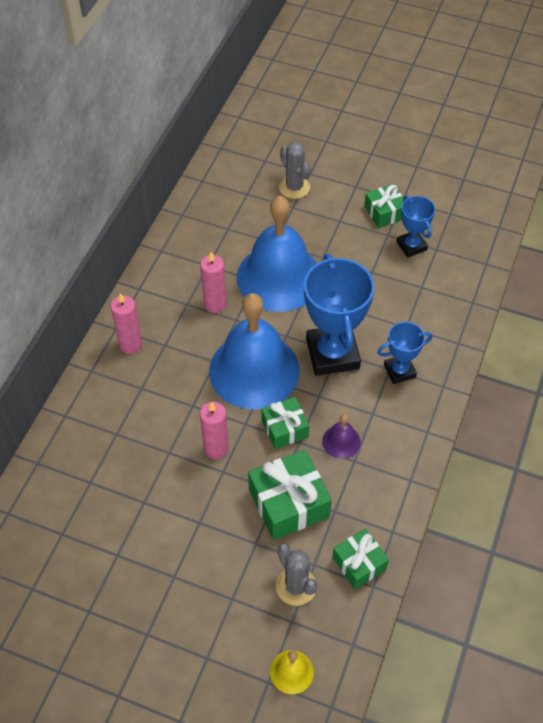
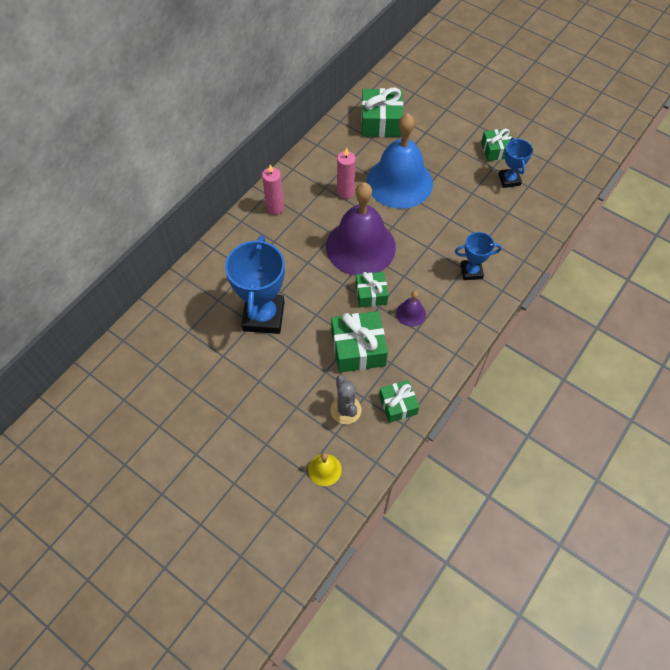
camera: 15 degrees right, 5 degrees up
(216, 448) = (316, 297): pink candle -> none
(234, 205) = (381, 122): none -> green gift
(254, 370) = (360, 246): blue bell -> purple bell
(294, 187) = (431, 117): grey cactus -> none
(332, 354) = (423, 247): blue trophy -> blue trophy (263, 316)

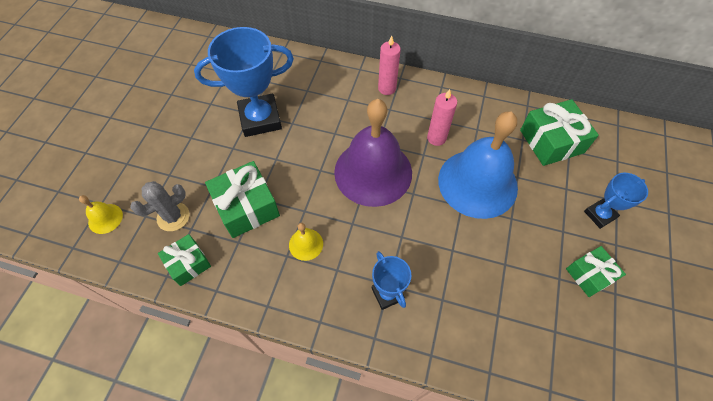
camera: 70 degrees right, 0 degrees up
(371, 294) = (317, 199): green gift -> none
(411, 313) = (306, 244): purple bell -> yellow bell
(509, 180) = (551, 304): blue trophy -> blue trophy (599, 215)

